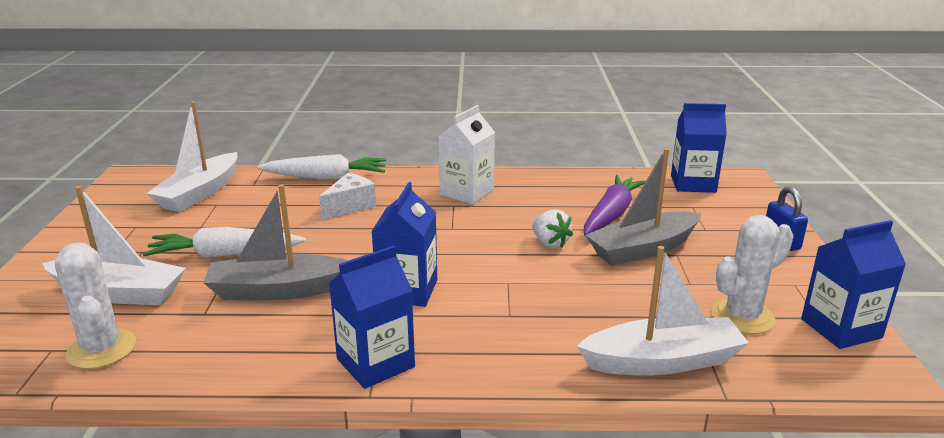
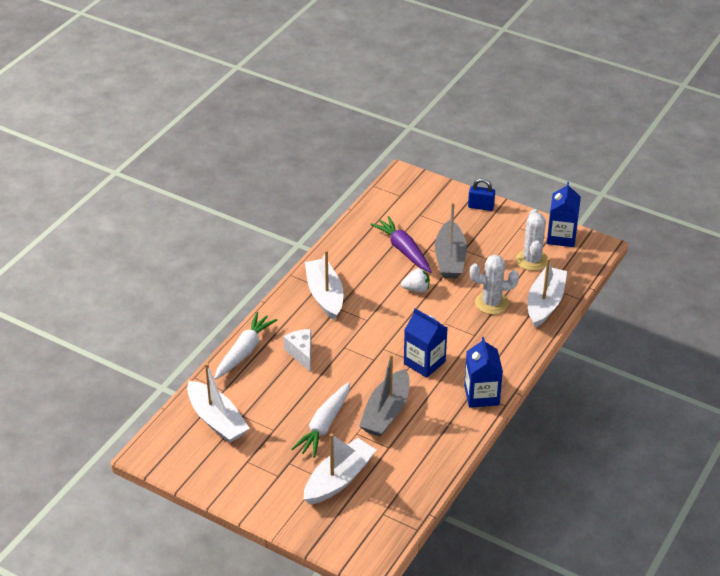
camera: 60 degrees left, 15 degrees up
(101, 349) = (397, 493): white cactus -> white cactus (491, 303)
(467, 192) = (324, 295): white carton -> white boat
(693, 184) = (393, 198): blue carton -> none

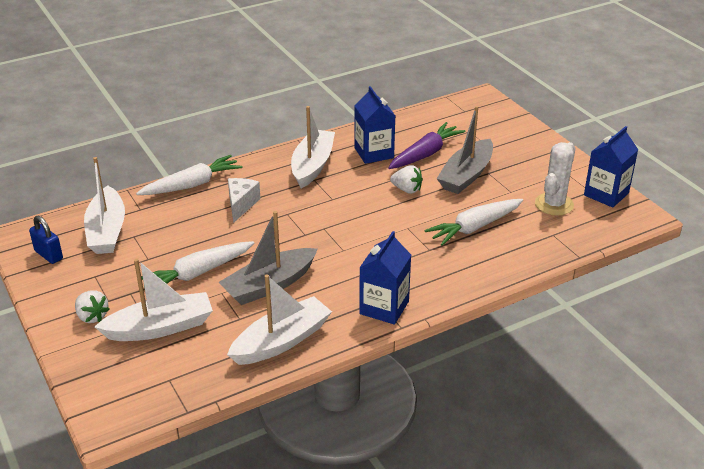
camera: 30 degrees right, 5 degrees down
(279, 493) = (92, 316): none -> white strawberry
(403, 250) = (425, 154): purple carrot -> purple carrot turned 45 degrees clockwise
(424, 362) = (352, 255): blue carton -> blue carton (374, 153)
(481, 207) = (539, 143): blue padlock -> blue padlock (48, 255)
(491, 303) = (474, 227): white cactus -> white carrot
(545, 303) = (534, 247): white boat -> white boat (281, 341)

